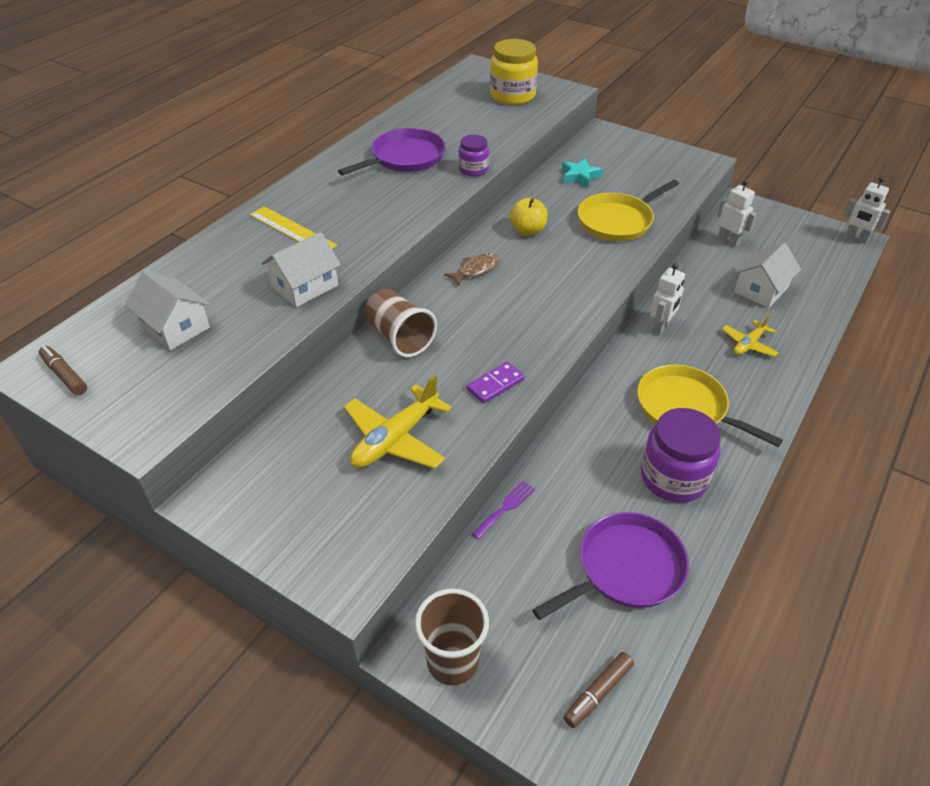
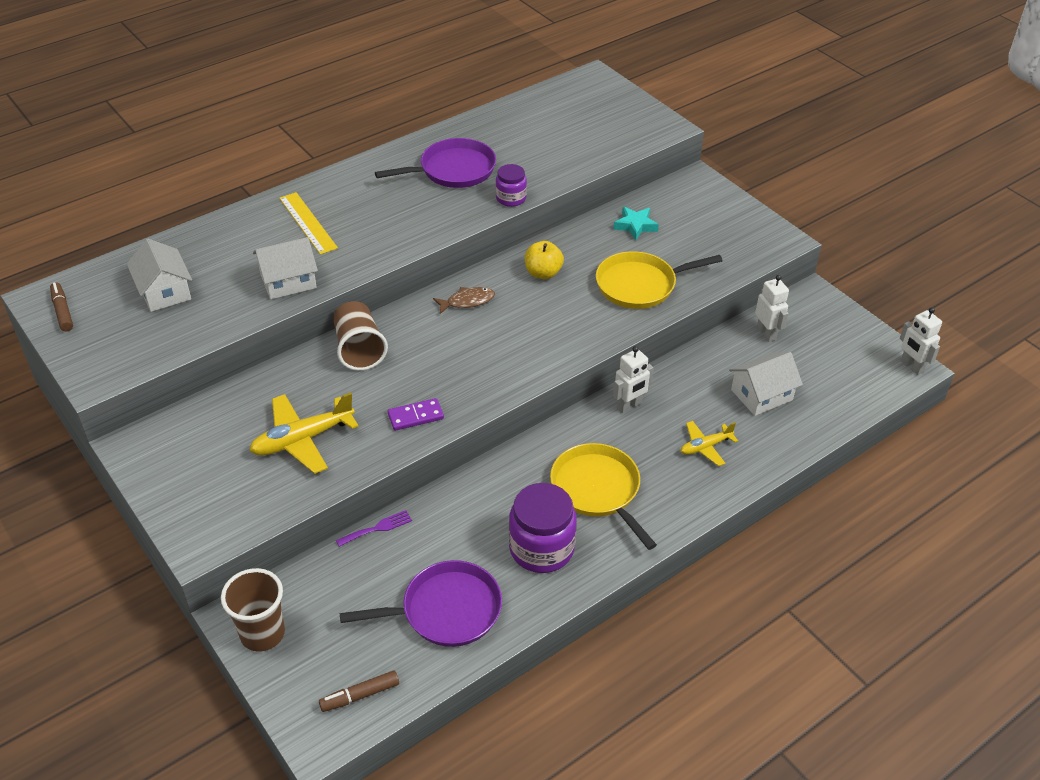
camera: 20 degrees right, 0 degrees up
(512, 96) = (606, 121): yellow jar -> none

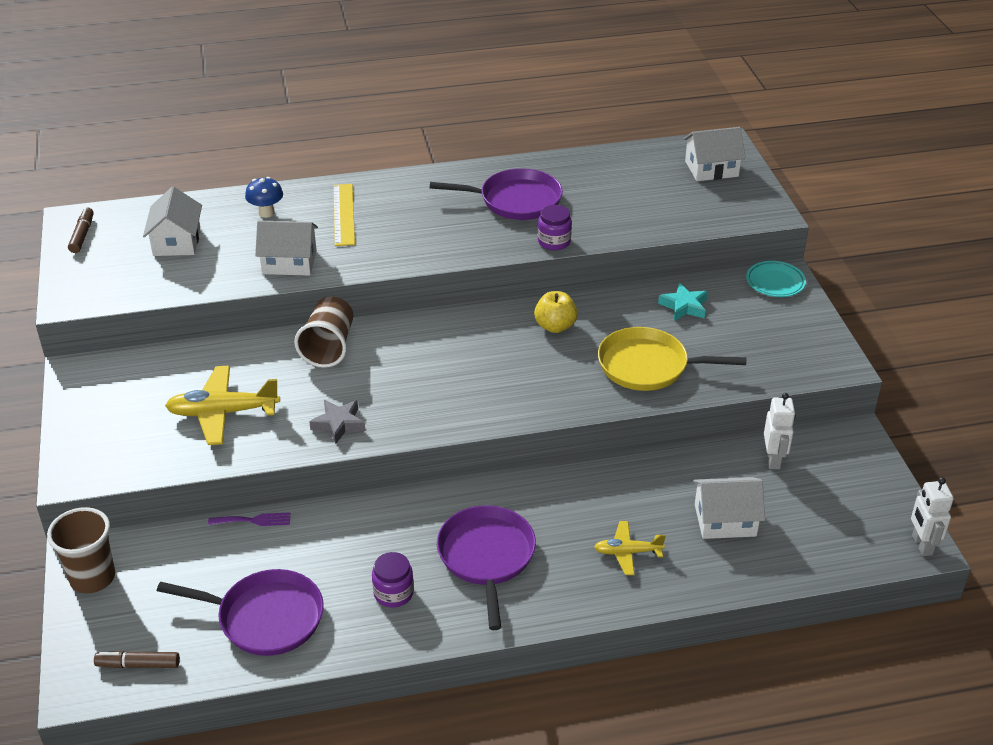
camera: 25 degrees right, 5 degrees down
(233, 240) = (266, 213): none -> blue mushroom
(415, 416) = (338, 424): purple domino -> grey star
(467, 301) = (461, 332): brown fish -> none
(541, 548) = (393, 593): purple jar -> purple jar, size x0.57
(597, 101) = (711, 169): none -> white house
(597, 490) = (486, 557): yellow pan -> purple pan
(629, 405) = (575, 486): white robot -> none
(692, 185) = (775, 282): none -> turquoise plate

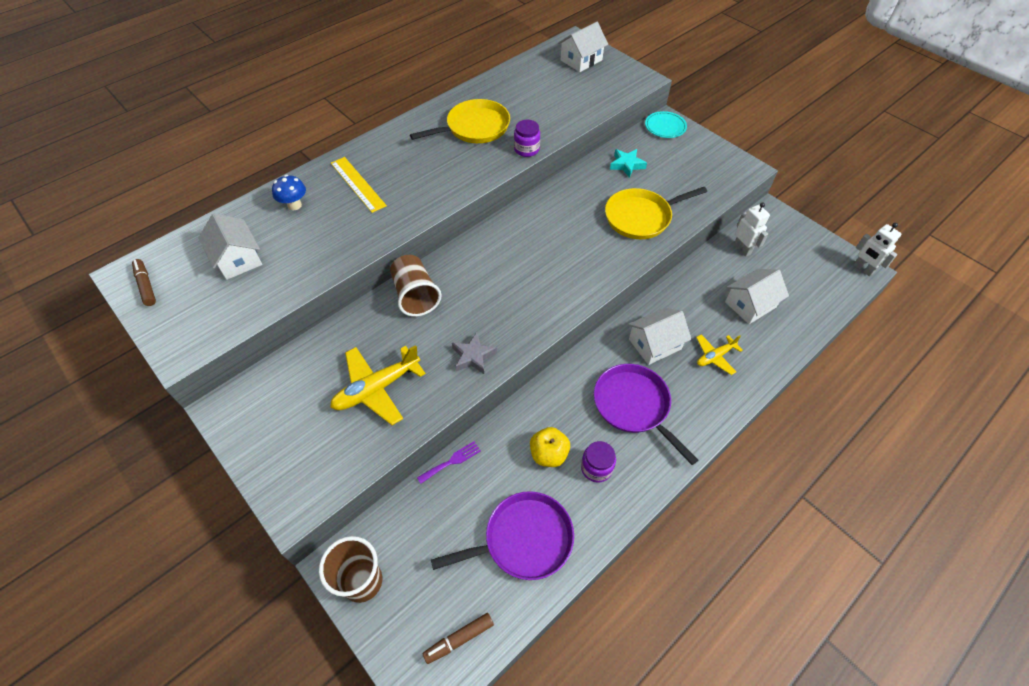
camera: 30 degrees left, 15 degrees up
(289, 262) = (347, 240): white house -> white house (654, 344)
(516, 200) = (475, 127): purple pan -> yellow pan
(555, 326) = (559, 212): yellow apple -> yellow apple (548, 454)

